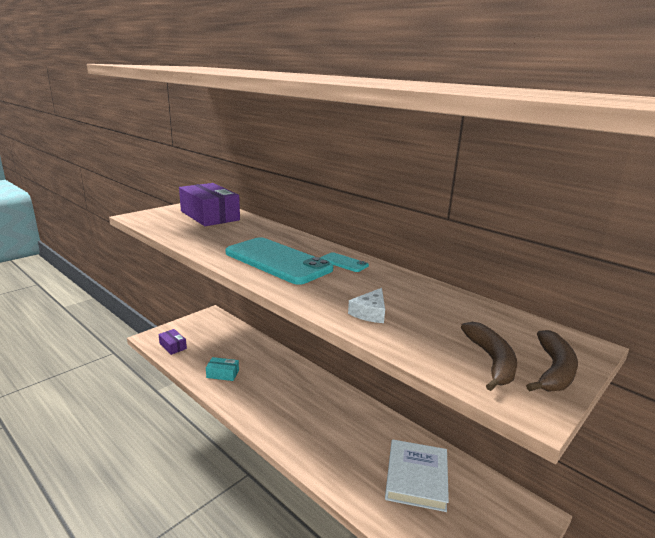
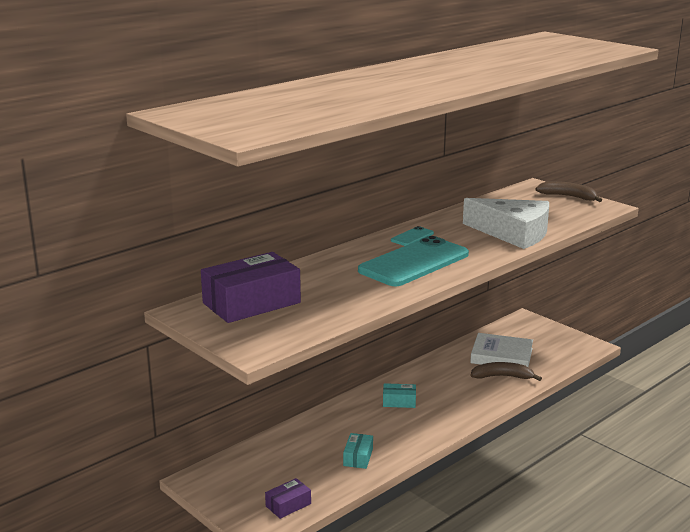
camera: 85 degrees left, 0 degrees up
(306, 396) = (399, 402): none -> turquoise box
(370, 313) = (513, 233): white cheese -> white cheese, size x2.29
(491, 361) = (566, 208): brown banana -> brown banana (502, 376)

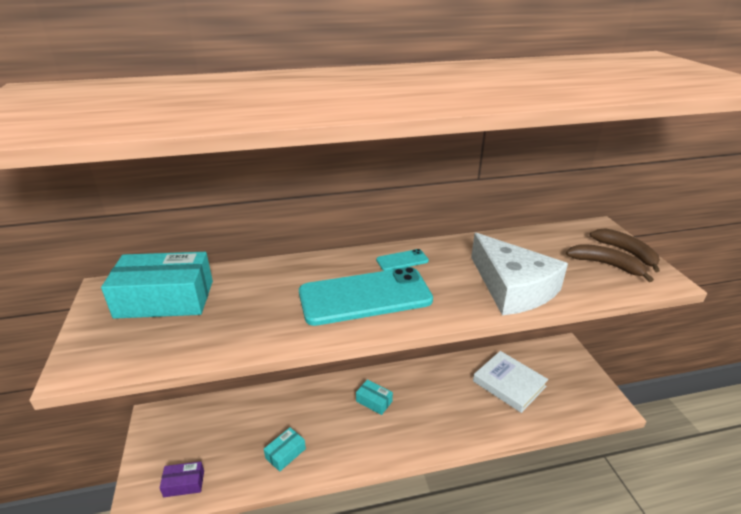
camera: 30 degrees right, 10 degrees up
(251, 303) = (165, 299): purple box -> turquoise box
(502, 376) = (490, 410): brown banana -> brown banana (606, 265)

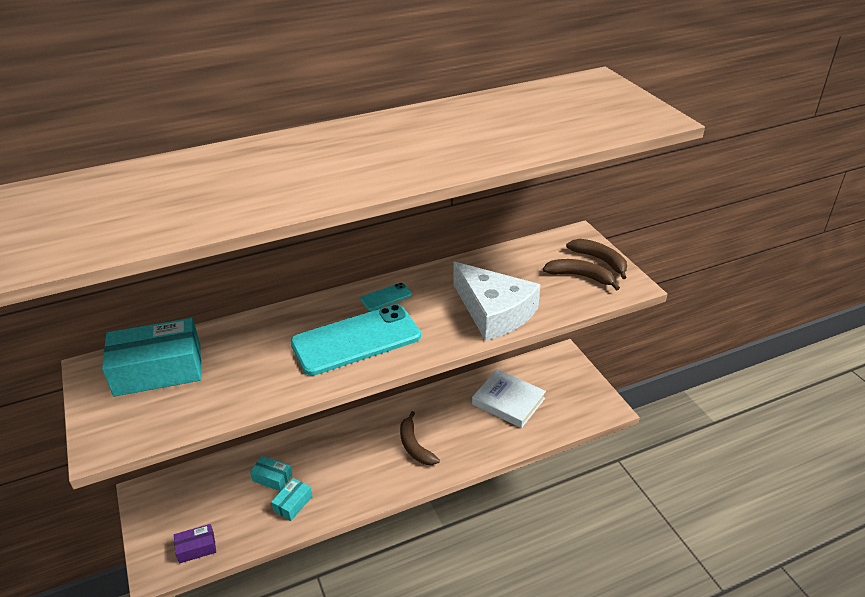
camera: 10 degrees left, 5 degrees up
(374, 401) = (374, 440): turquoise box -> turquoise box (272, 478)
(412, 414) = (414, 446): none -> brown banana

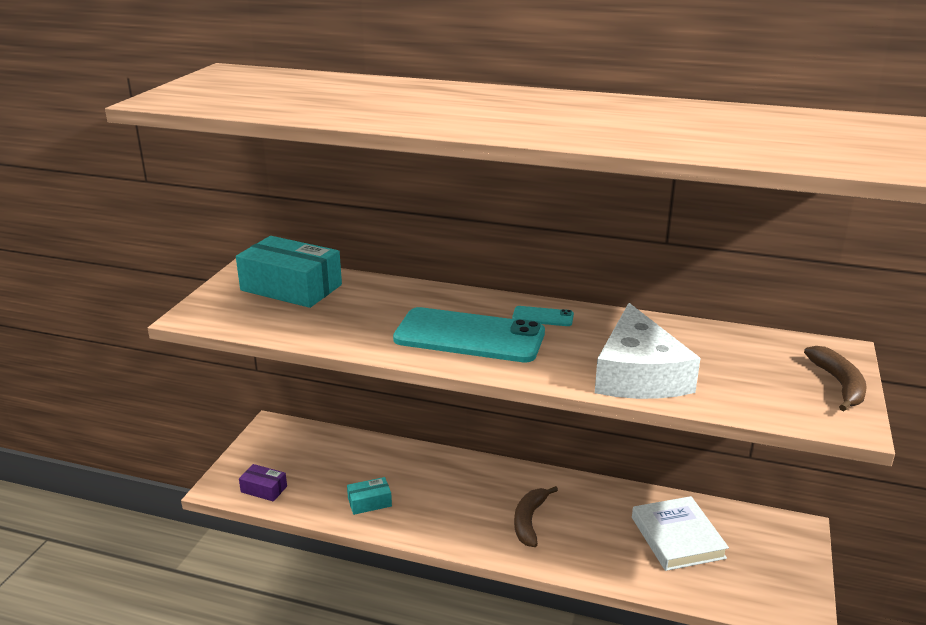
camera: 40 degrees right, 10 degrees down
(272, 478) = (375, 472): turquoise box -> none
(581, 276) = (790, 388): brown banana -> none

